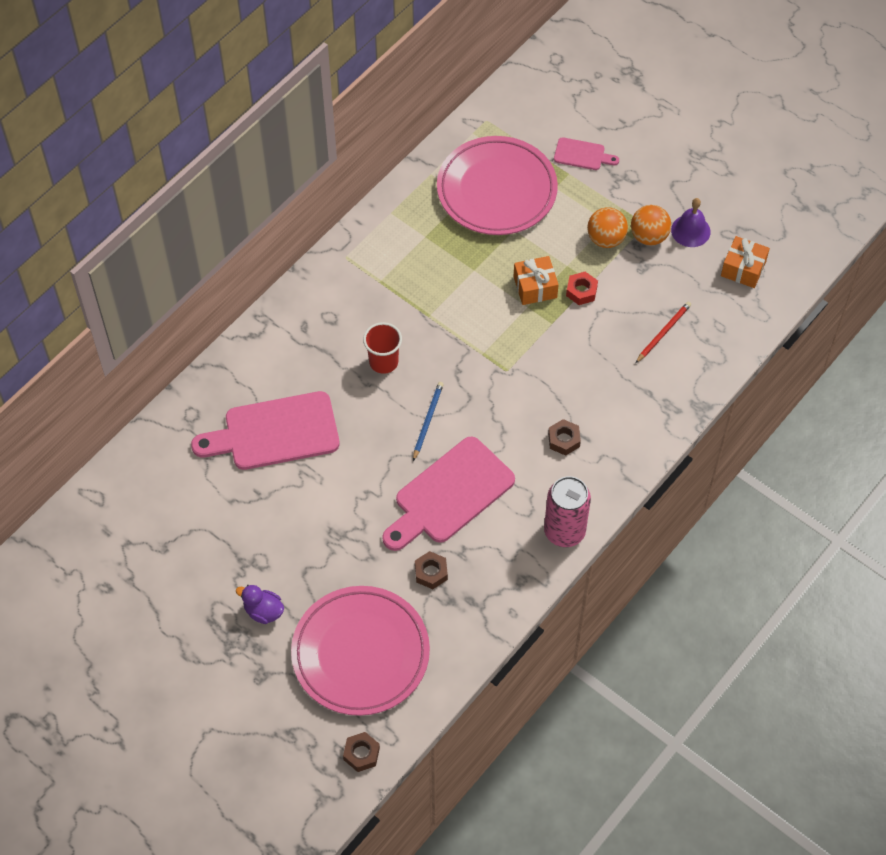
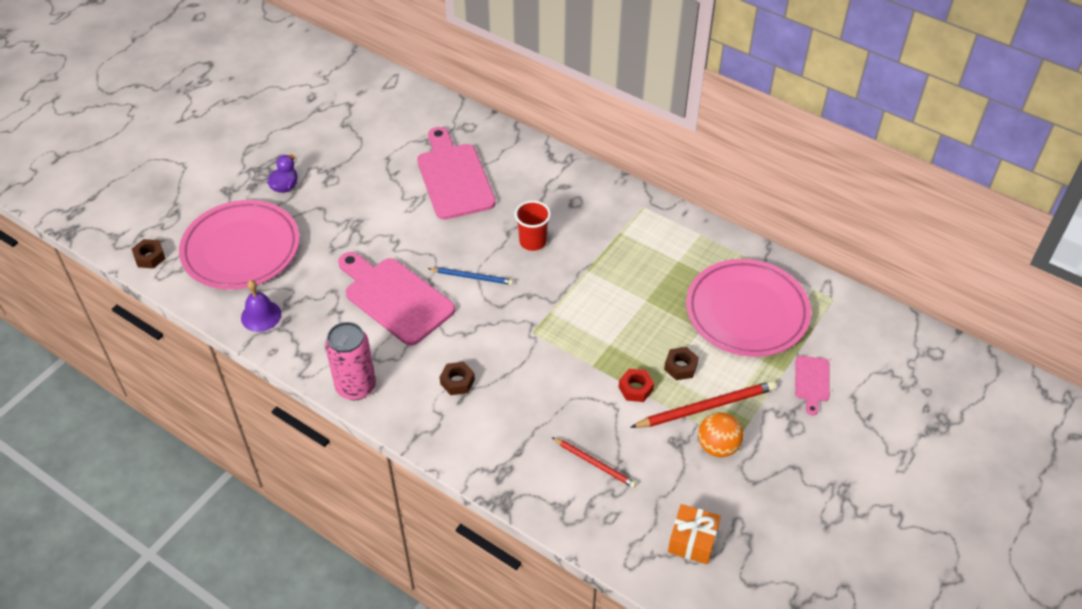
camera: 85 degrees right, 10 degrees down
(431, 572) = (316, 290): brown nut -> brown nut (680, 367)
(535, 287) = (634, 349): orange gift -> none
(606, 239) = (706, 407): orange ball -> red pencil
(690, 230) = (734, 486): purple bell -> purple bell (261, 316)

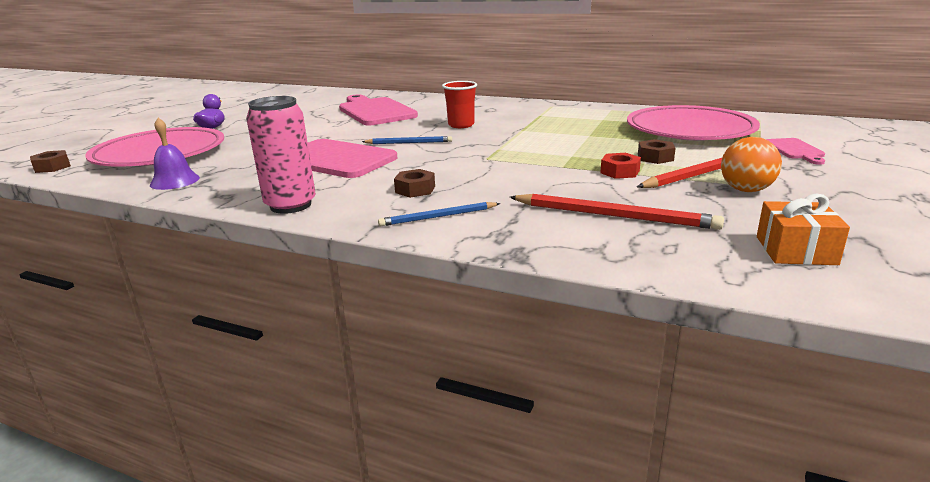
camera: 10 degrees left, 25 degrees down
(464, 434) = (438, 217): none -> blue pencil
(595, 463) = (614, 216): red pencil -> red pencil, size x1.63

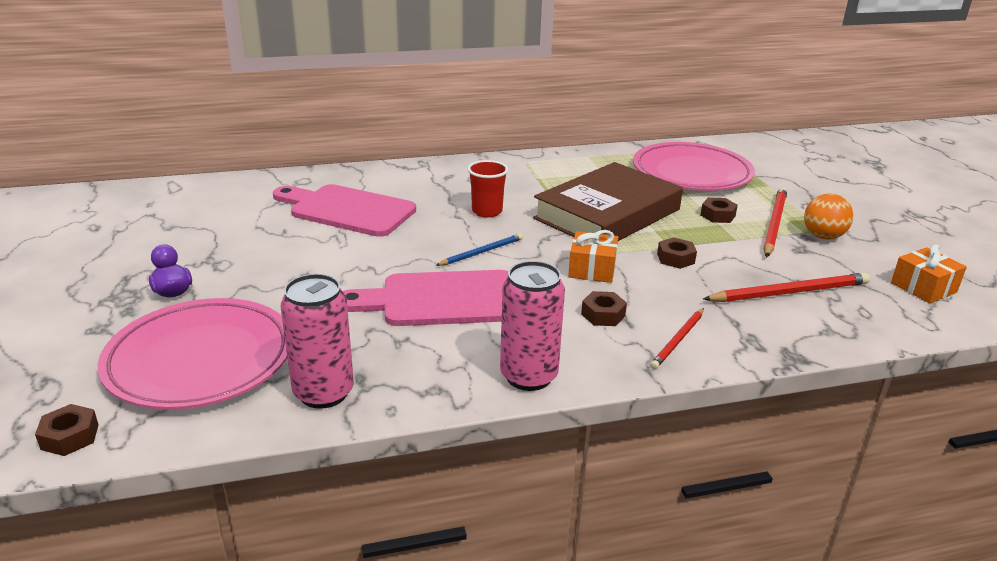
camera: 40 degrees left, 5 degrees up
(174, 181) = (323, 393): purple bell -> pink can
(438, 217) = (678, 340): blue pencil -> red pencil
(466, 165) = (592, 269): none -> orange gift
(550, 174) = (675, 258): none -> brown nut
(551, 140) = (607, 214): none -> brown book
(620, 172) = (720, 240): red nut -> none
(795, 150) = (791, 182): pink cutting board -> none

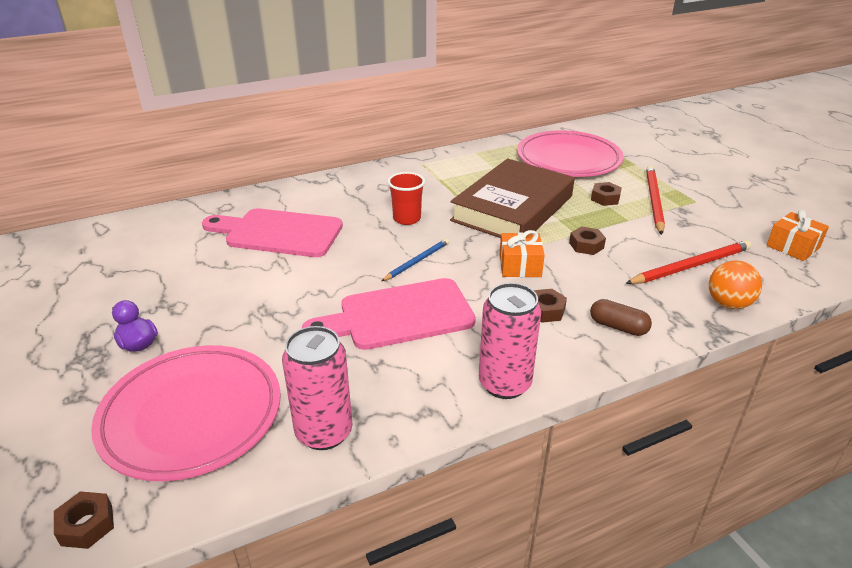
camera: 10 degrees left, 5 degrees up
(678, 340) = (618, 327): red pencil -> brown capsule
(823, 236) = (697, 208): orange ball -> orange ball (728, 304)

